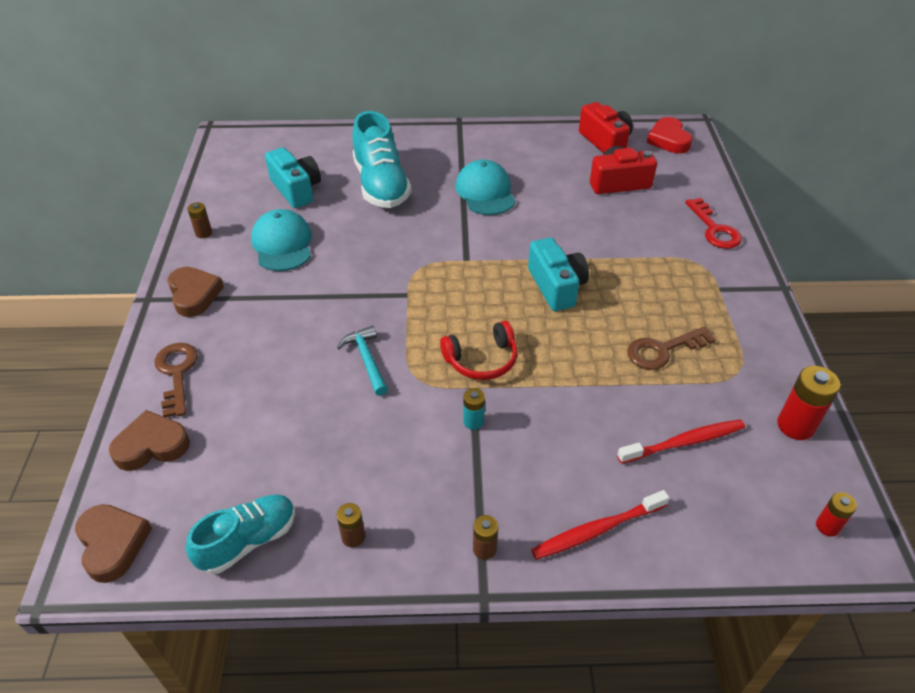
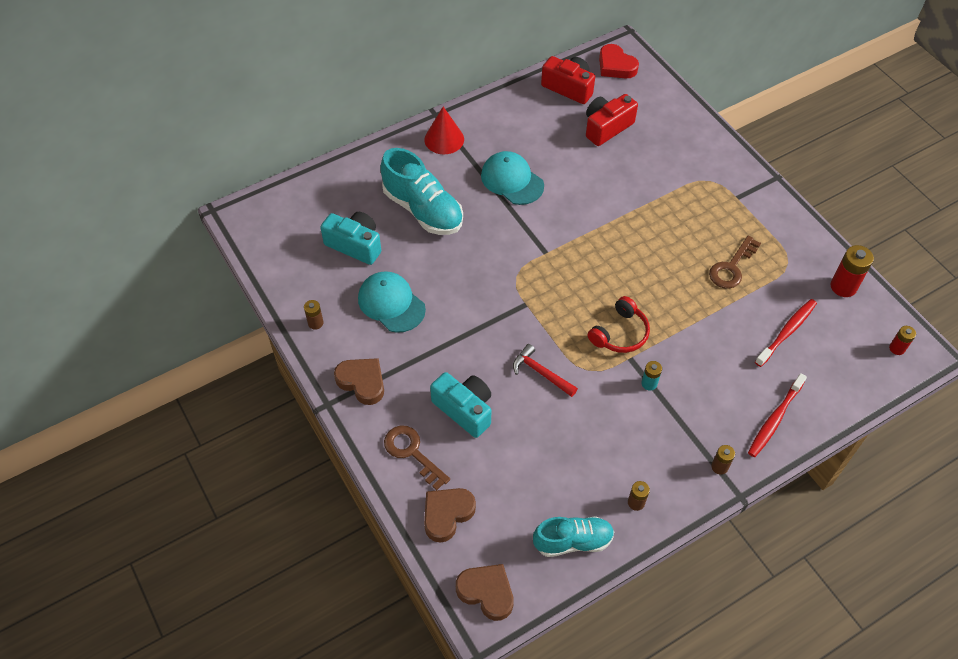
camera: 30 degrees left, 10 degrees up
(248, 541) = (573, 541): turquoise shoe -> turquoise shoe turned 60 degrees clockwise
(366, 360) = (541, 372): turquoise hammer -> red hammer
(450, 142) = (444, 139): none -> red cone
(556, 286) = (627, 247): turquoise camera -> turquoise camera (464, 409)
(714, 229) = (702, 144): red key -> none

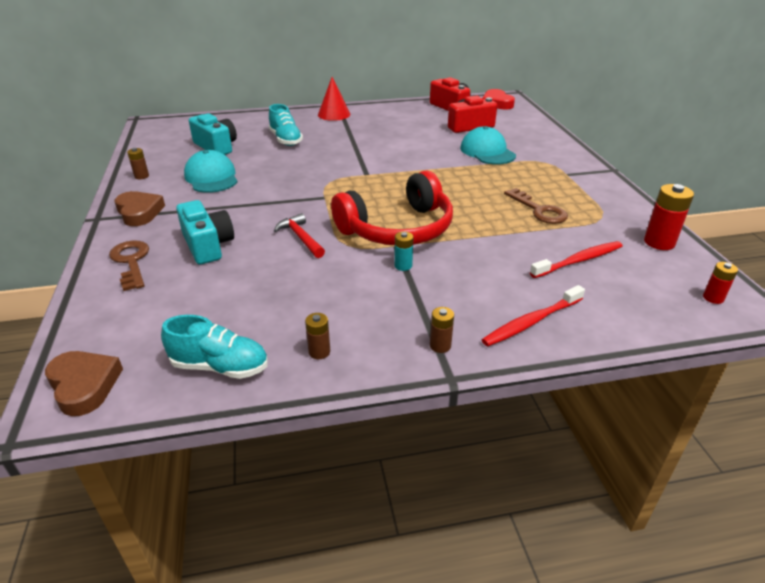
camera: 20 degrees right, 20 degrees down
(423, 210) = (286, 140): turquoise shoe -> turquoise shoe, size x0.65
(447, 514) = (114, 311): brown heart -> none
(512, 180) = (369, 138): turquoise cap -> turquoise cap (487, 151)
(620, 333) = (398, 229): red headphones -> red headphones, size x1.82
(731, 267) = (539, 210): brown key -> brown key turned 90 degrees counterclockwise

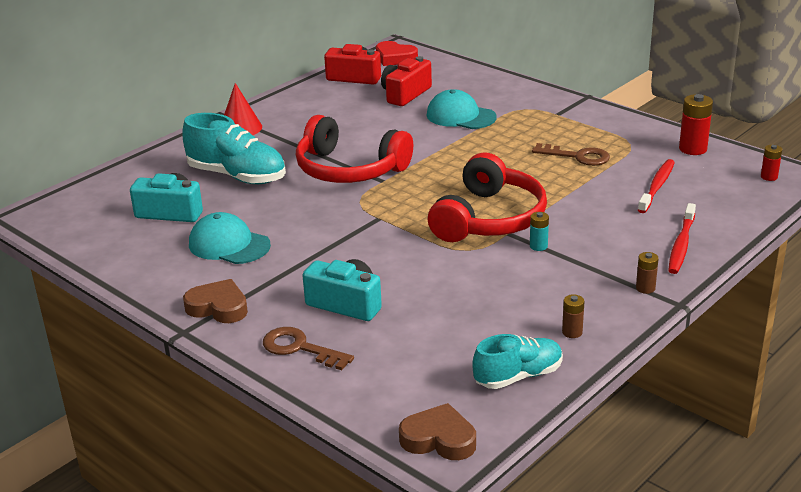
camera: 35 degrees left, 5 degrees down
(141, 176) = (146, 275): brown battery -> none
(286, 140) = (237, 176): turquoise shoe -> turquoise shoe, size x1.54
(300, 237) = (419, 261): red hammer -> none
(357, 159) = (349, 169): none -> red headphones

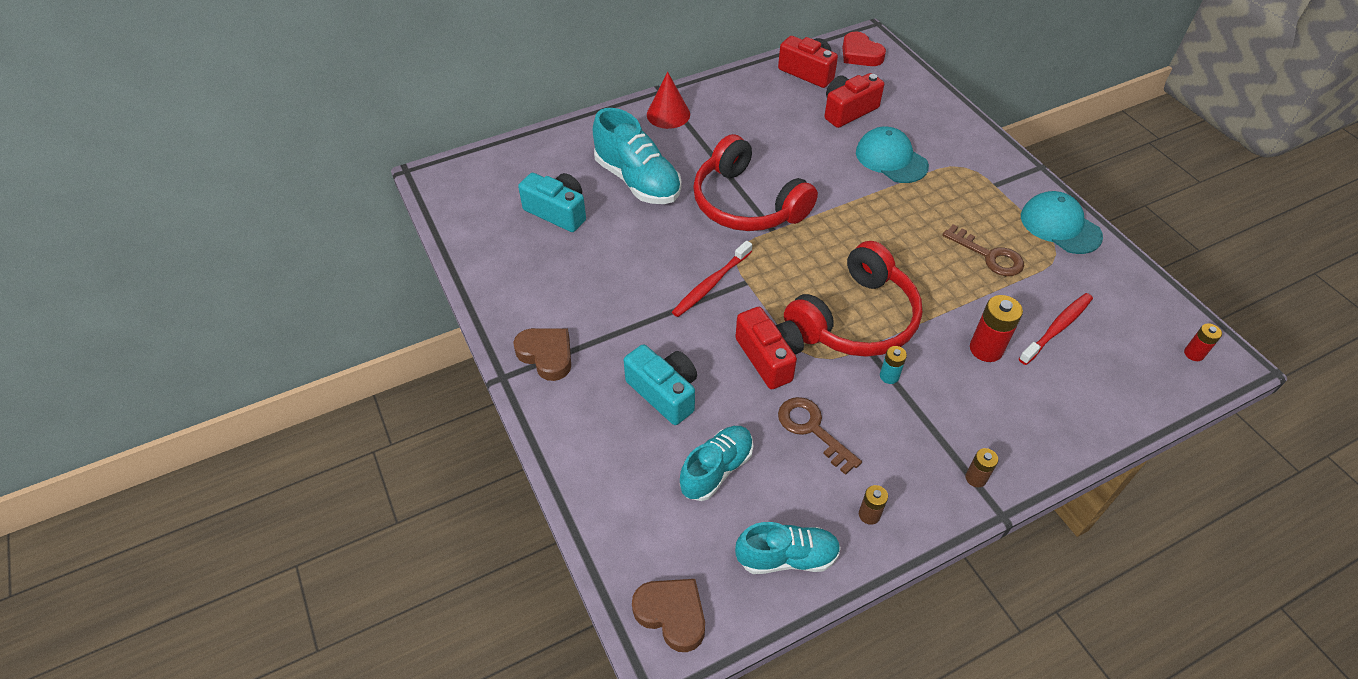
camera: 20 degrees right, 20 degrees up
(229, 245) = (591, 273): turquoise cap -> turquoise cap (1060, 226)
(300, 348) = (596, 438): brown key -> brown key (812, 429)
(423, 339) = (716, 469): none -> turquoise shoe
(428, 259) = (769, 357): none -> red camera
(681, 245) = (1044, 426): red toothbrush -> red toothbrush (710, 284)
(692, 149) = (1123, 282): red battery -> red battery (986, 349)

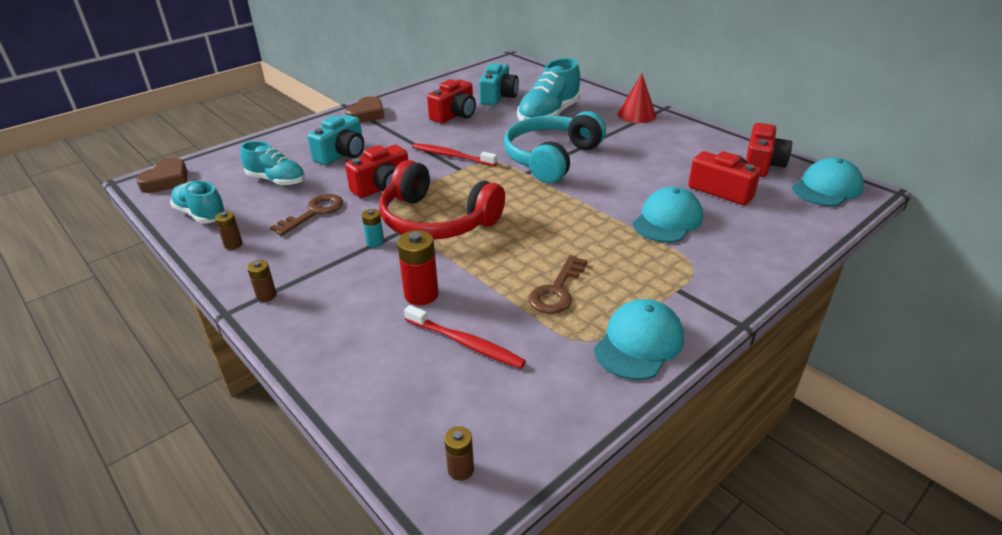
camera: 75 degrees right, 15 degrees down
(594, 263) = (454, 115): none -> red camera
(747, 203) = (551, 158): red headphones -> turquoise headphones
(787, 557) = (201, 214): turquoise shoe -> turquoise shoe turned 150 degrees clockwise
(860, 54) = (827, 188): red heart -> turquoise cap
(1193, 354) = (460, 469): red battery -> brown battery

